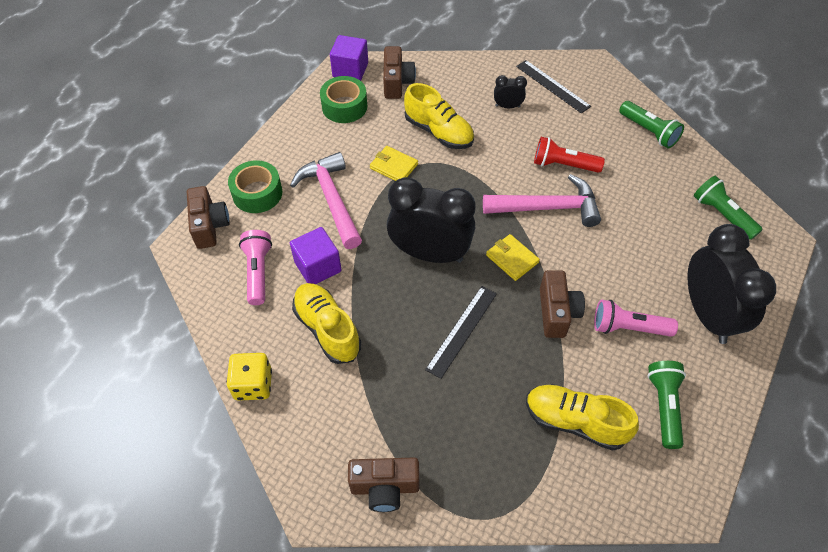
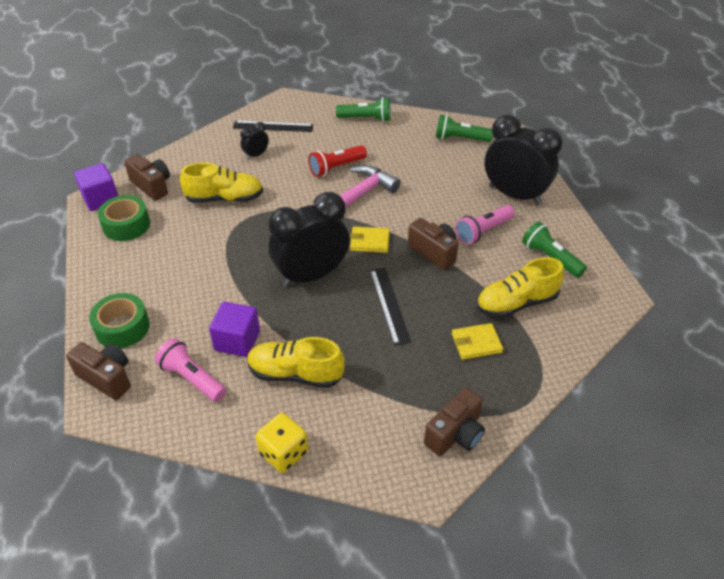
camera: 45 degrees left, 10 degrees down
(332, 200) = (193, 291): pink hammer -> none
(394, 166) = (216, 239): yellow wallet -> yellow wallet (476, 343)

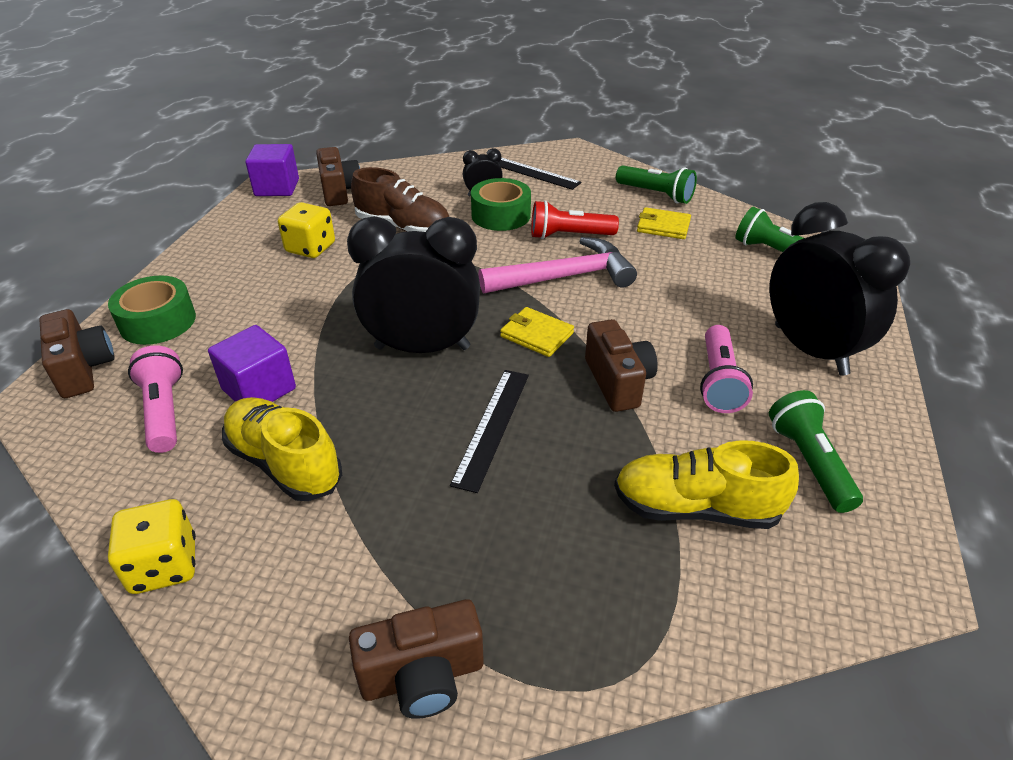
camera: 30 degrees right, 5 degrees down
(126, 225) = (274, 220): green tape -> green tape (501, 215)
(175, 236) = (310, 248): none -> yellow dice
(224, 198) = (403, 227): yellow shoe -> brown shoe
(476, 343) = (579, 541): yellow wallet -> yellow wallet (663, 226)
(483, 231) = (718, 381): pink flashlight -> pink flashlight turned 75 degrees counterclockwise

